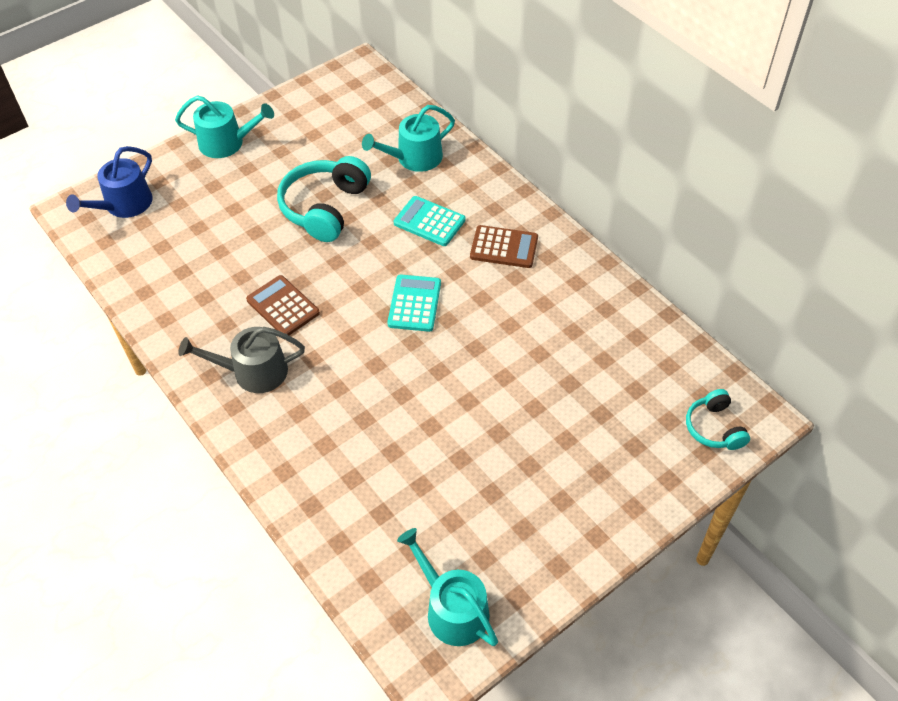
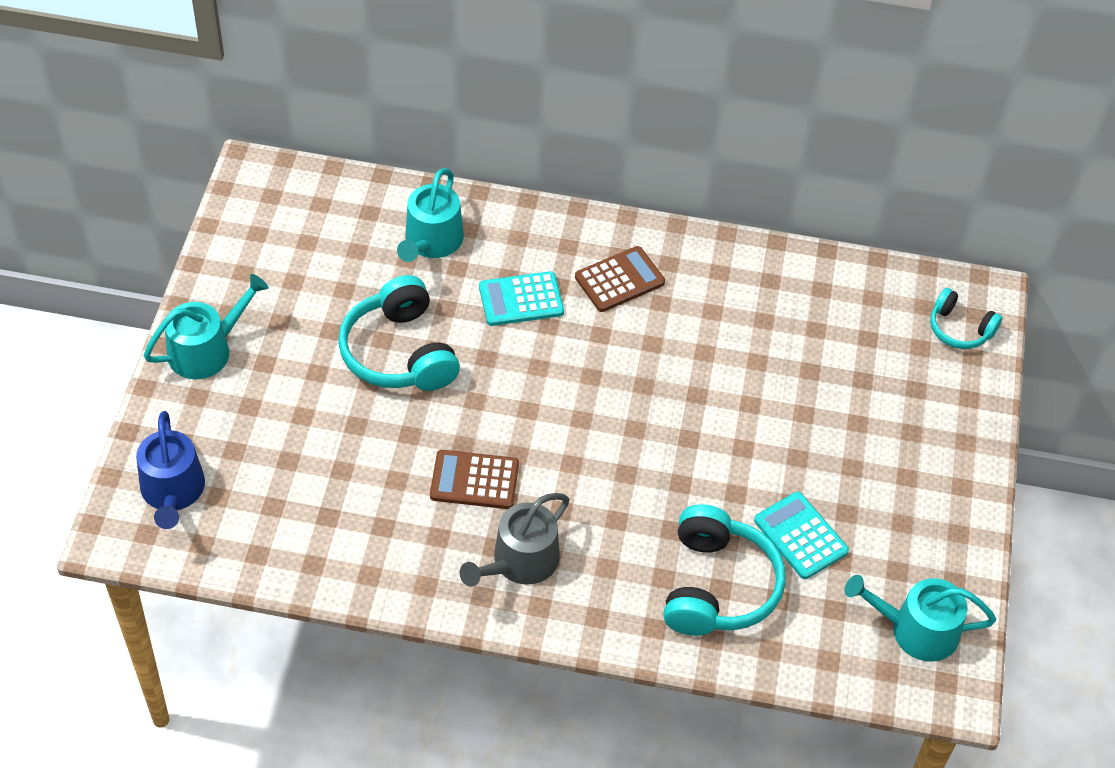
camera: 45 degrees left, 0 degrees up
(352, 476) = (718, 586): none -> turquoise headphones
(414, 303) = (597, 391): turquoise calculator -> turquoise calculator (800, 536)

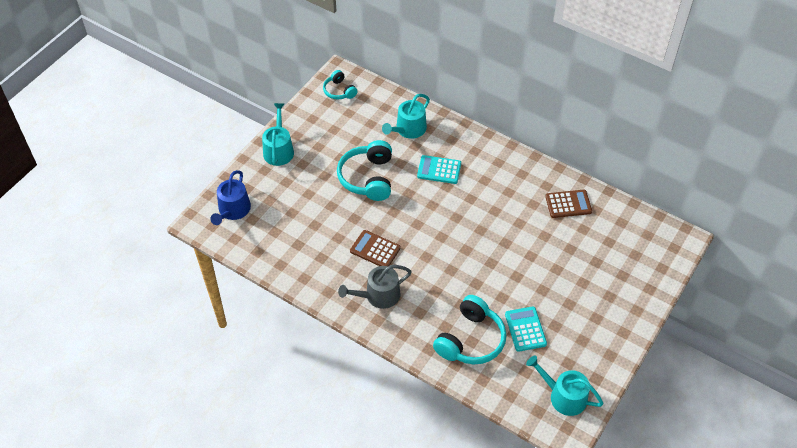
camera: 25 degrees right, 0 degrees up
(206, 350) = (279, 150): turquoise watering can -> turquoise watering can turned 75 degrees counterclockwise
(619, 280) = (493, 175): brown calculator -> brown calculator (568, 204)
(959, 329) = (661, 252): turquoise headphones -> turquoise headphones (339, 91)

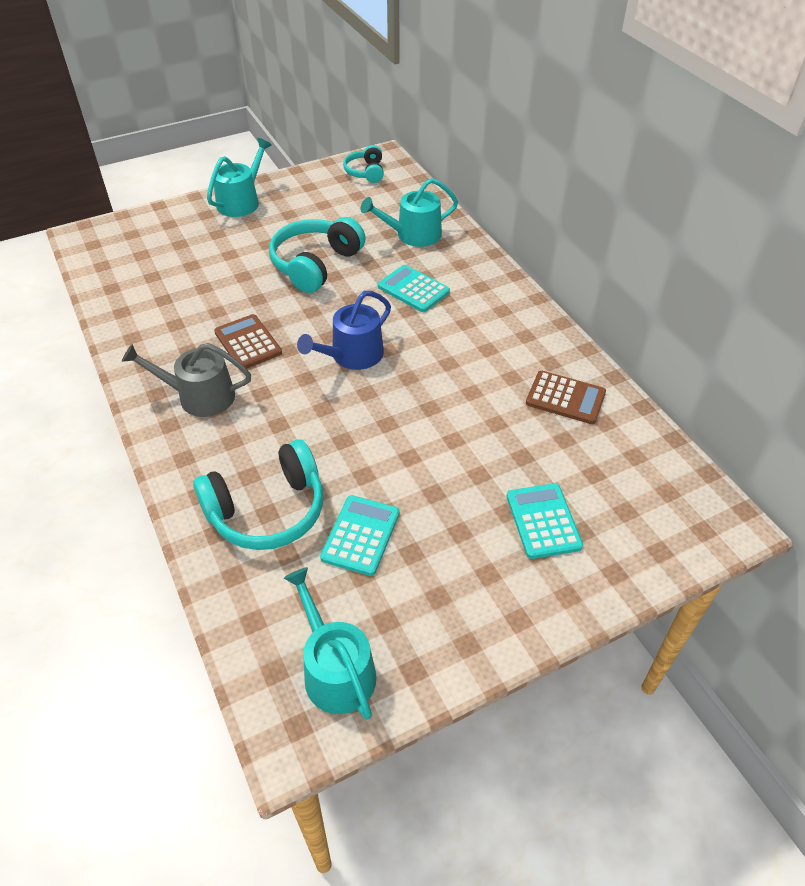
camera: 30 degrees right, 5 degrees down
(233, 210) = (130, 238): blue watering can -> blue watering can (352, 355)
(602, 279) = (543, 521): none -> turquoise calculator

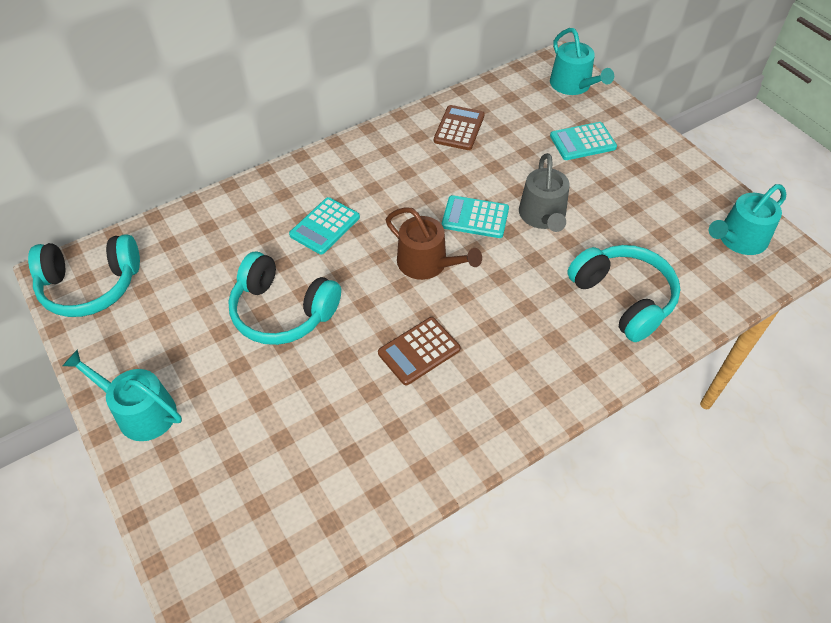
camera: 95 degrees left, 5 degrees up
(199, 396) = (504, 378): grey watering can -> grey watering can (543, 216)
(352, 355) = (427, 263): blue watering can -> brown watering can
(360, 535) = (627, 237): turquoise calculator -> turquoise calculator (475, 217)
(365, 172) = (91, 286): turquoise headphones -> turquoise headphones, size x1.76
(413, 235) = (230, 232): turquoise watering can -> turquoise watering can (573, 85)

